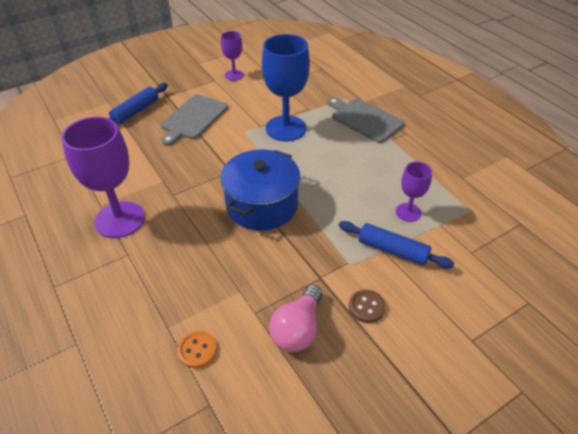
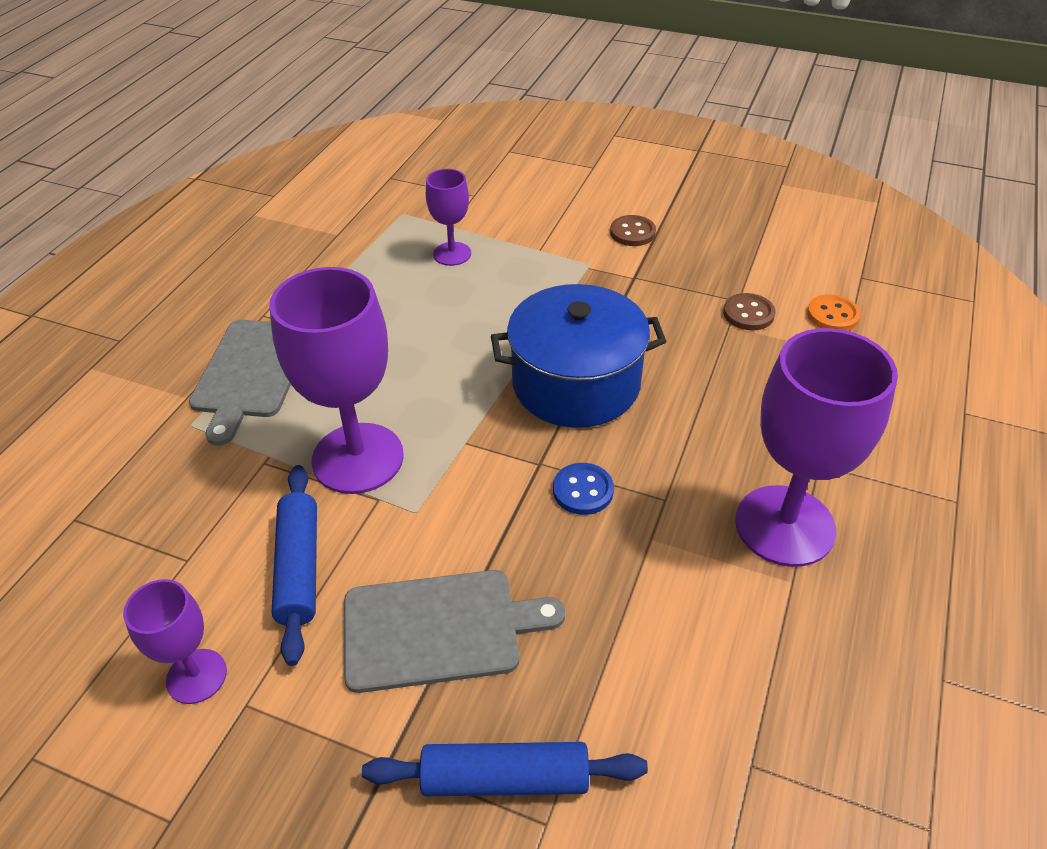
camera: 125 degrees left, 0 degrees up
(204, 175) = (583, 490): none -> blue button
(240, 308) = (748, 314): none -> brown button
(286, 128) = (358, 458): blue goblet -> purple goblet
(297, 329) = (716, 263): pink light bulb -> none
(392, 250) = (531, 244): blue rolling pin -> blue rolling pin (299, 568)

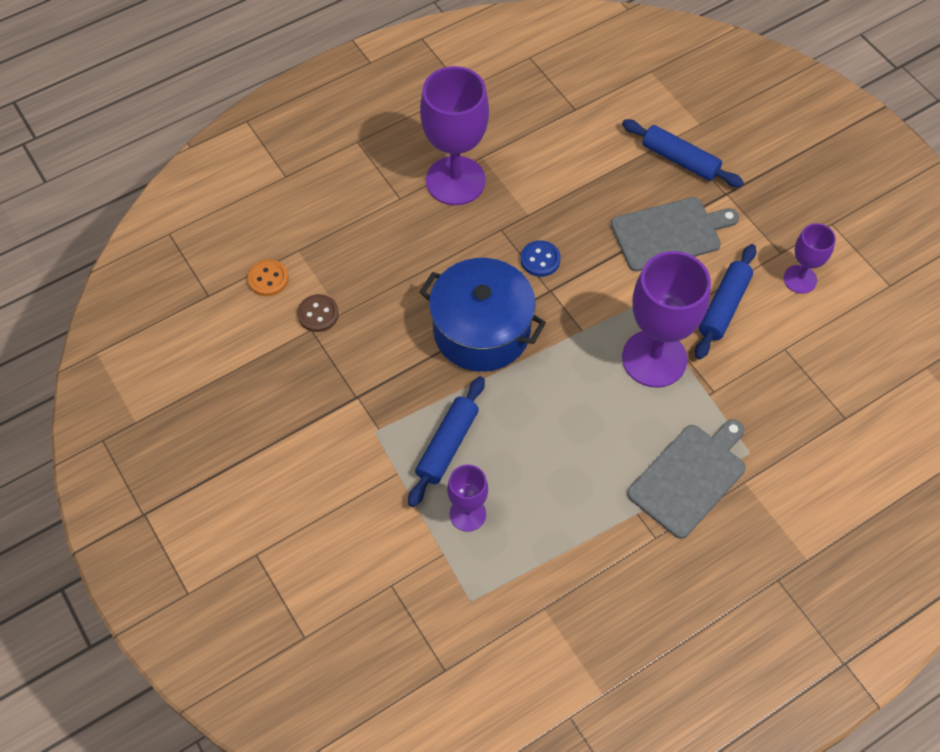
camera: 145 degrees left, 15 degrees up
(438, 629) = (669, 233): grey cutting board -> grey cutting board turned 135 degrees clockwise
(515, 285) = (447, 445): none -> blue rolling pin
(632, 232) = (310, 444): brown button -> none

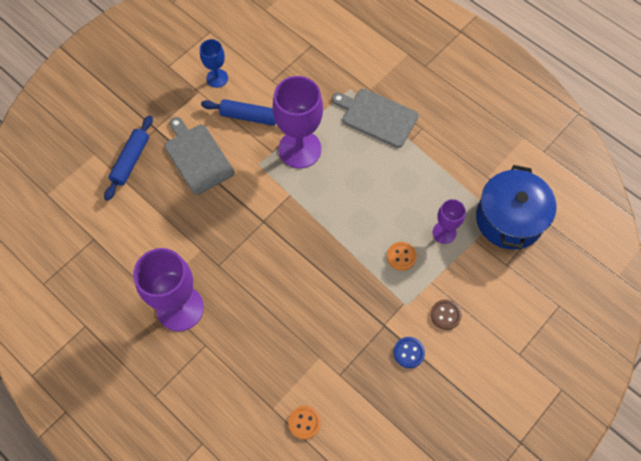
camera: 105 degrees left, 5 degrees up
(318, 314) = (325, 373): brown button -> brown button (445, 315)
(447, 445) = (401, 256): blue rolling pin -> orange button
(481, 331) = (308, 257): blue pot -> blue pot (509, 219)
(540, 259) = (239, 233): blue button -> blue button (409, 352)
(800, 279) = (217, 78): purple goblet -> blue goblet

